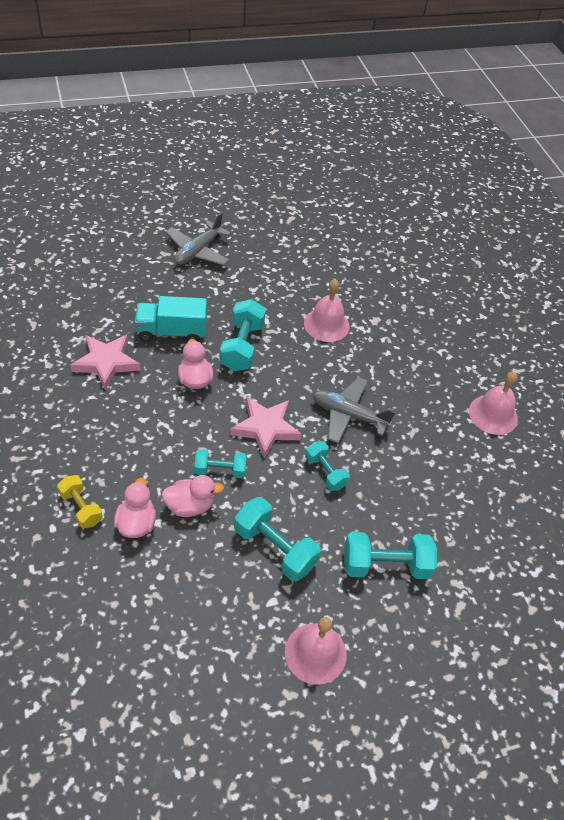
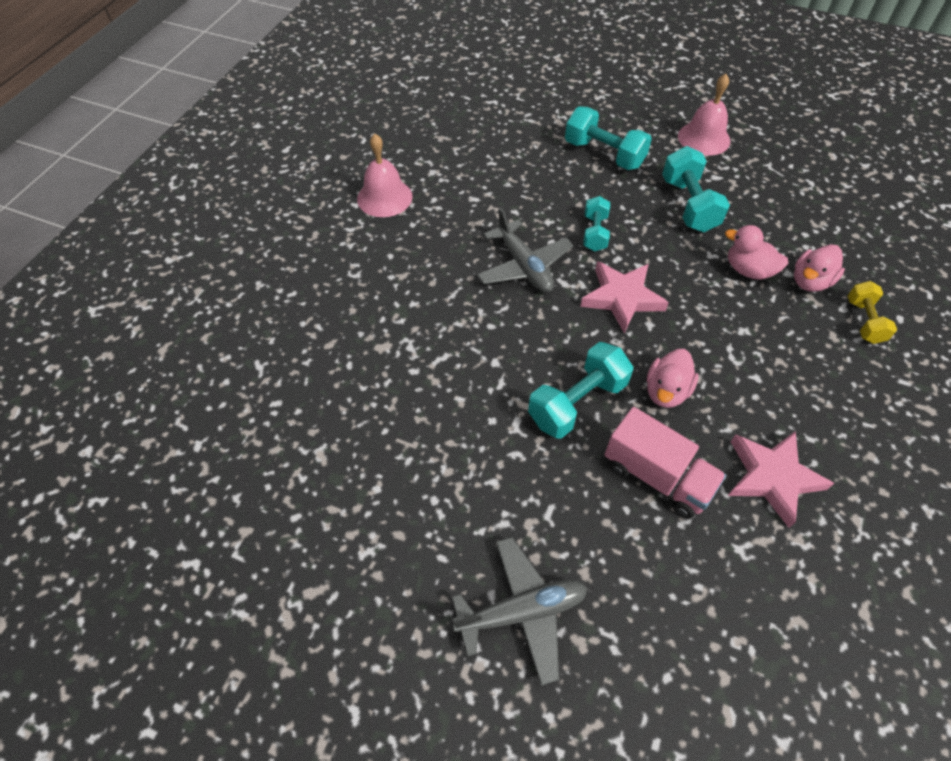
camera: 135 degrees left, 5 degrees up
(171, 332) = (657, 476): turquoise truck -> pink truck
(220, 470) = (698, 284): turquoise dumbbell -> none
(326, 324) = (447, 373): pink bell -> none

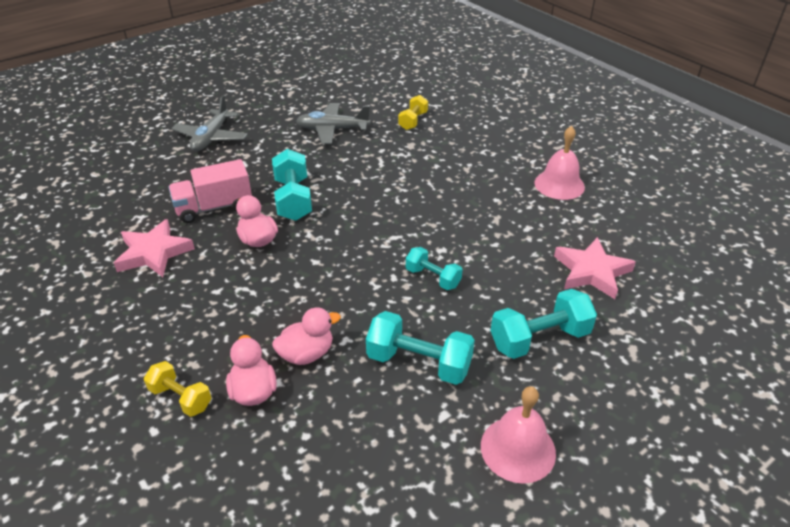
camera: 120 degrees right, 15 degrees down
(320, 371) = (413, 121): none -> yellow dumbbell
(524, 266) = (428, 224): grey plane -> grey plane (332, 129)
(622, 298) = (352, 259): pink star -> pink star (591, 272)

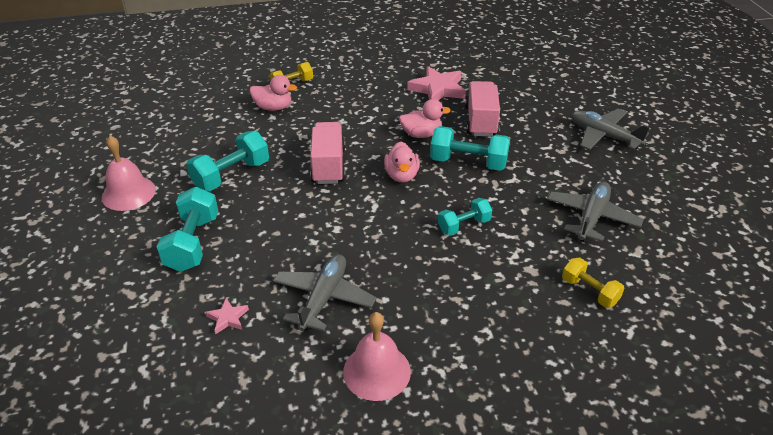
camera: 115 degrees right, 0 degrees up
(307, 354) = (284, 132): pink duck -> pink duck (401, 175)
(351, 289) = (328, 165): none -> pink truck
(433, 278) = (306, 211): turquoise dumbbell -> turquoise dumbbell (464, 225)
(523, 228) = (324, 298): none -> grey plane
(591, 272) = (228, 318): pink star -> pink star, size x0.49

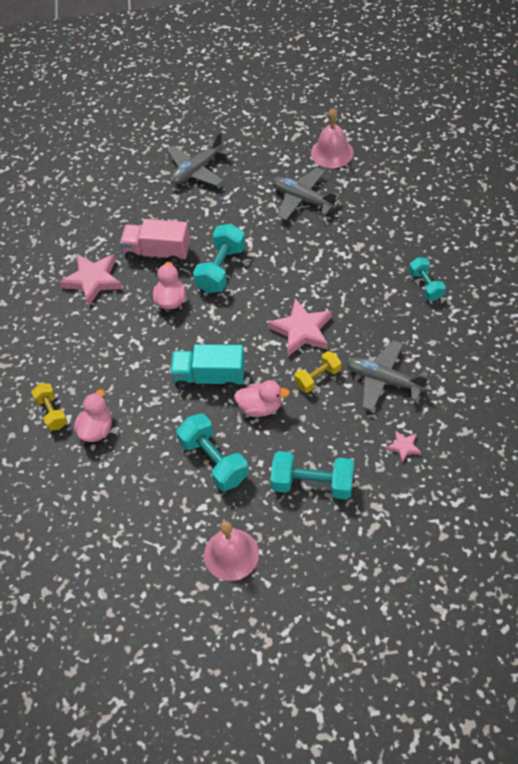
camera: 80 degrees left, 15 degrees up
(328, 165) = (209, 377): pink truck -> turquoise truck
(377, 371) = (455, 347): pink bell -> pink bell (332, 152)
(392, 226) = (302, 330): none -> pink star
(401, 175) = (233, 320): pink duck -> pink duck (260, 407)
(464, 225) = (305, 281): turquoise dumbbell -> turquoise dumbbell (426, 285)
(589, 291) = (382, 216): yellow dumbbell -> yellow dumbbell (317, 378)

